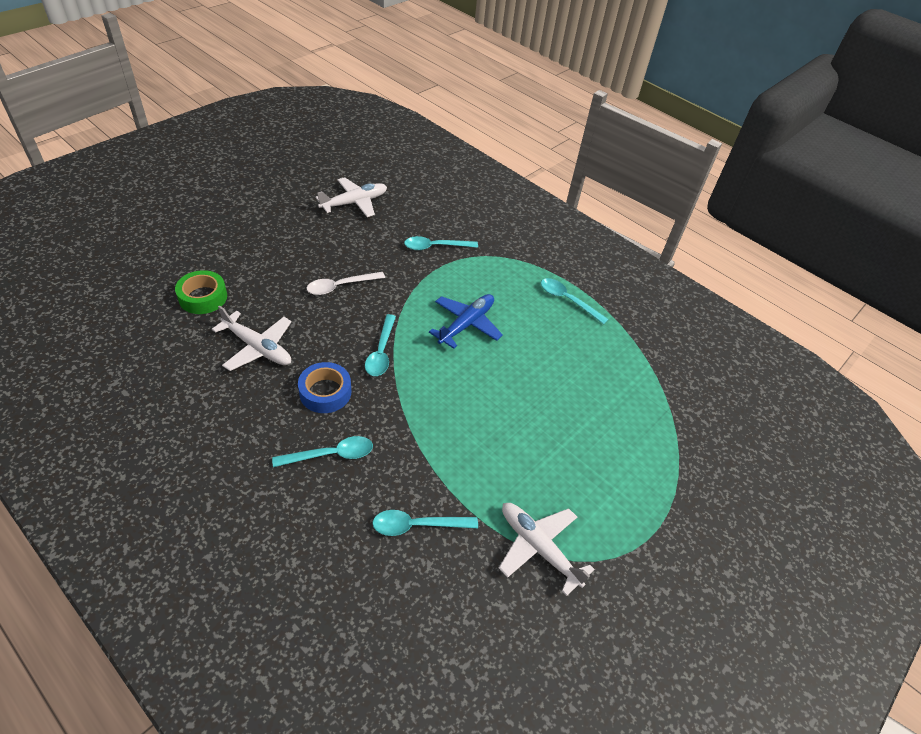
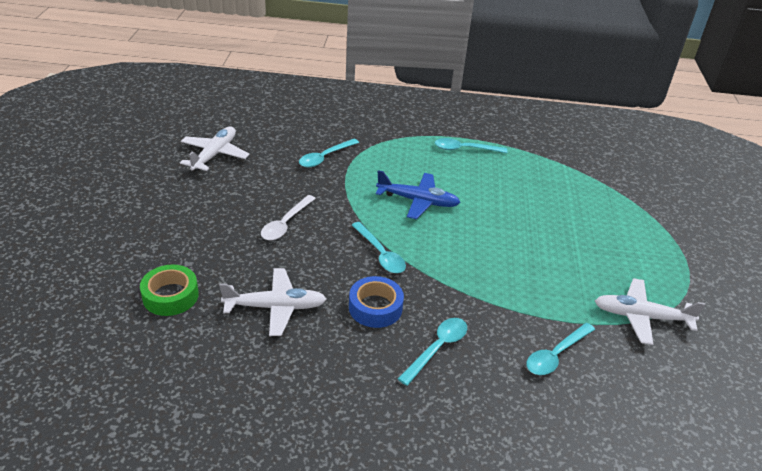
camera: 35 degrees left, 10 degrees down
(466, 324) = (417, 201): blue plane -> blue plane turned 105 degrees clockwise

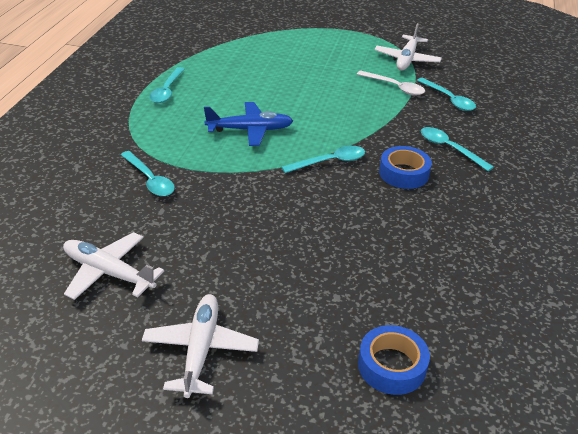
camera: 80 degrees left, 0 degrees up
(110, 294) = (391, 366): none -> blue tape
(170, 296) = (393, 311): green tape -> none
(275, 307) = (407, 233): white plane -> white plane (200, 350)
(285, 223) = (273, 218): white spoon -> white spoon (394, 87)
(417, 201) = (249, 130): blue plane -> blue plane turned 60 degrees clockwise

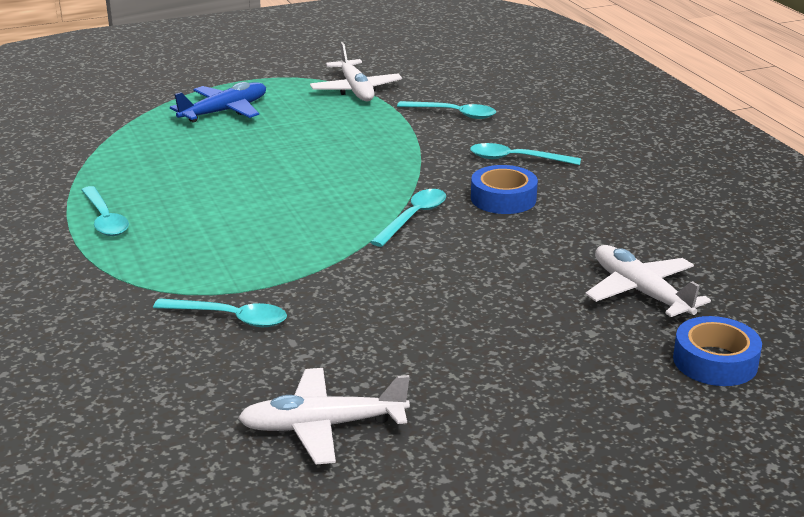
camera: 35 degrees left, 10 degrees down
(200, 350) = (529, 441): white plane -> white plane (641, 292)
(249, 130) = (277, 222): blue plane -> blue plane (224, 112)
(394, 87) = (381, 121): white spoon -> none

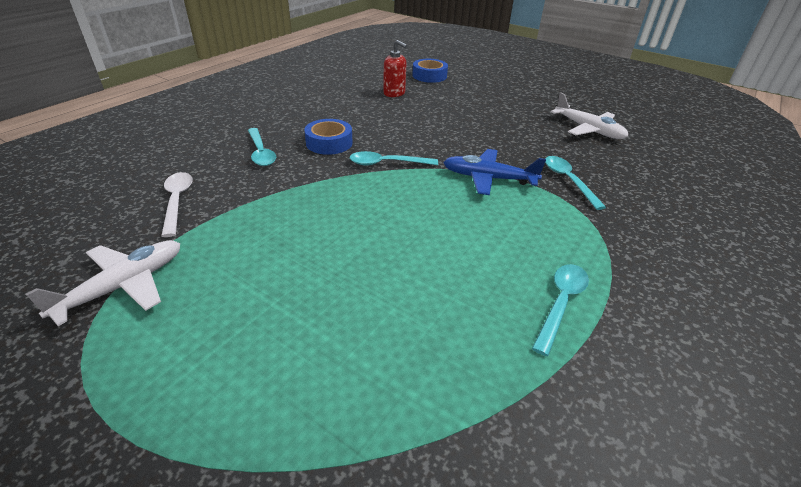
camera: 125 degrees left, 10 degrees up
(224, 112) = (251, 370): blue plane -> blue plane (489, 178)
(453, 114) = (177, 201): turquoise spoon -> white spoon
(641, 292) = (394, 93): white plane -> red soap dispenser

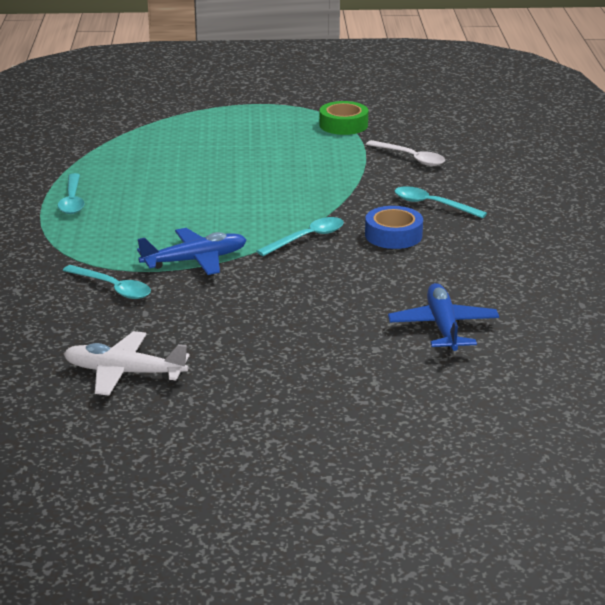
camera: 145 degrees right, 10 degrees down
(123, 286) = (343, 125): white plane -> green tape
(394, 93) = (443, 327): red soap dispenser -> blue plane
(429, 76) = (455, 388): blue tape -> none

